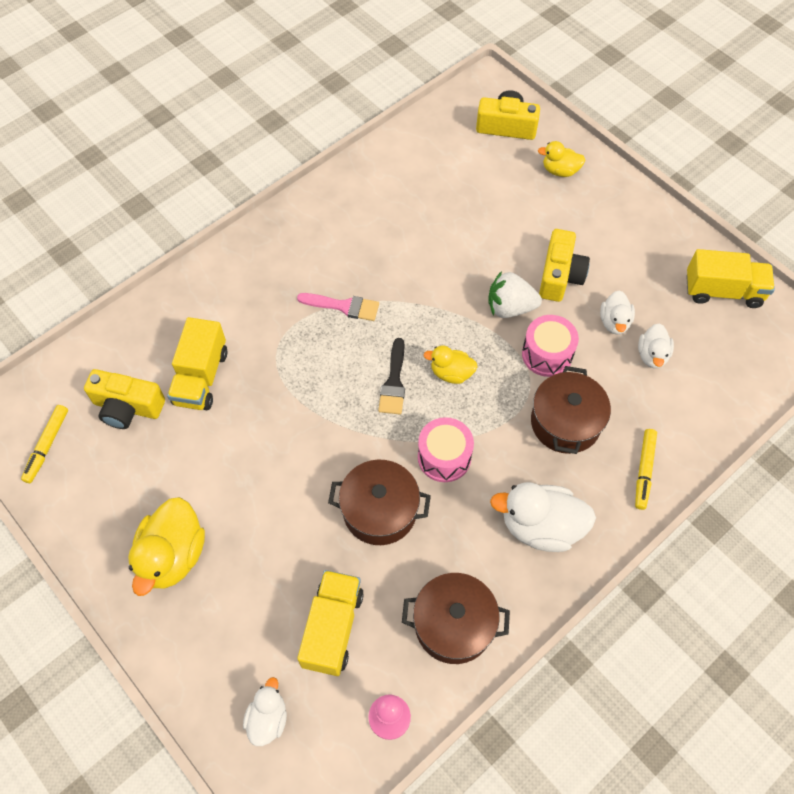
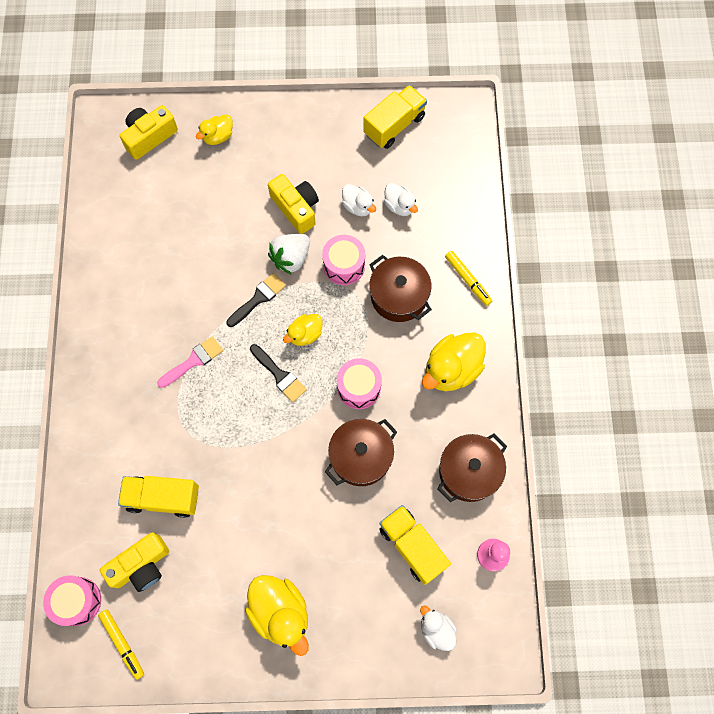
camera: 50 degrees left, 10 degrees up
(59, 383) = (77, 601): none -> pink drum
(201, 377) = (163, 498): yellow truck -> yellow truck turned 135 degrees clockwise
(447, 311) = (258, 298): none -> black brush
(540, 526) = (451, 369): white duck -> yellow duck

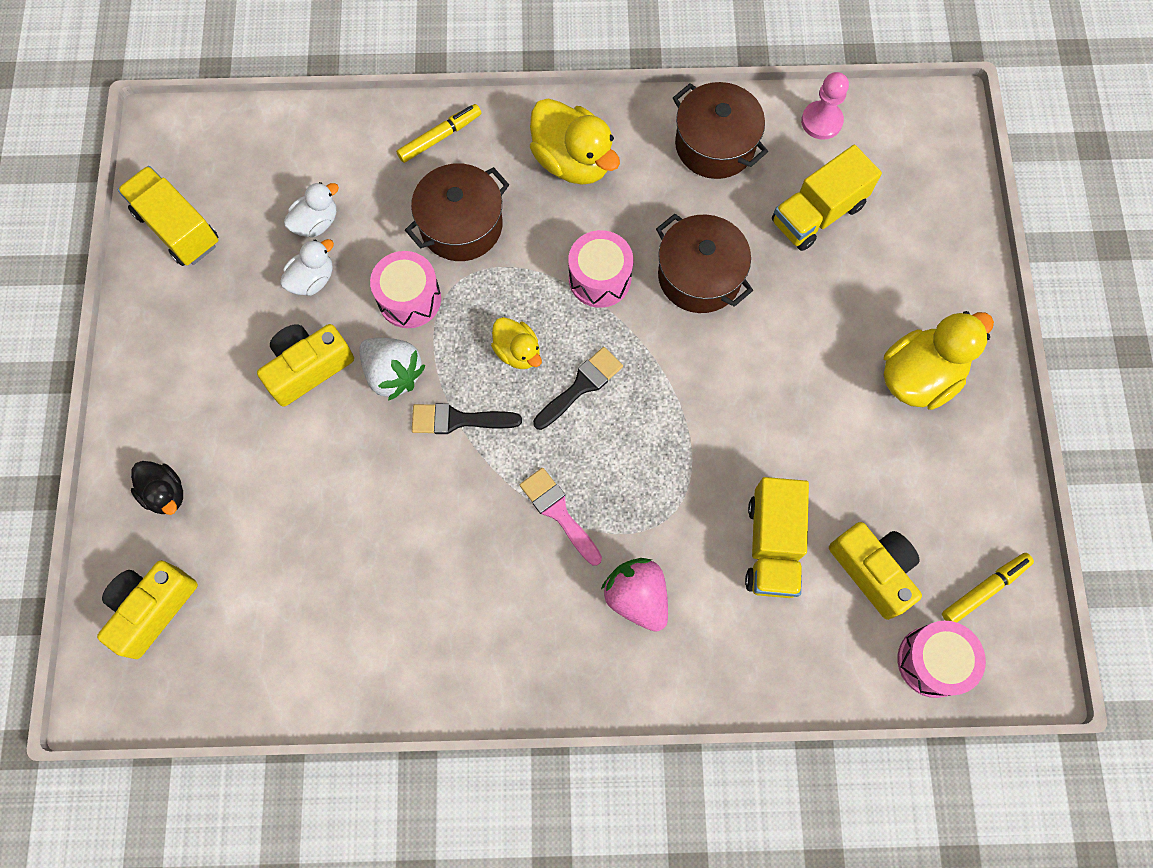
camera: 90 degrees left, 0 degrees up
(135, 409) = (637, 597): none -> pink strawberry
(149, 137) = (152, 609): yellow camera -> yellow camera turned 75 degrees clockwise
(218, 136) = (165, 493): yellow duck -> black duck
(258, 298) = (458, 420): black brush -> black brush turned 45 degrees counterclockwise
(436, 629) = (920, 188): white duck -> none

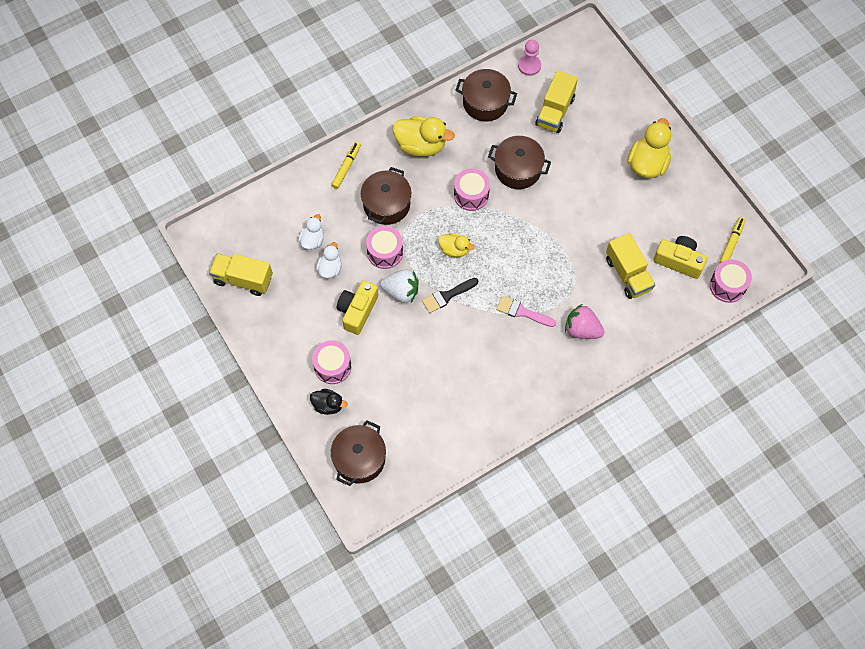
camera: 30 degrees left, 5 degrees down
(152, 609) = (359, 459): yellow camera -> brown pot
(213, 435) = (332, 366): none -> pink drum
(581, 386) = (495, 249): black brush -> none

